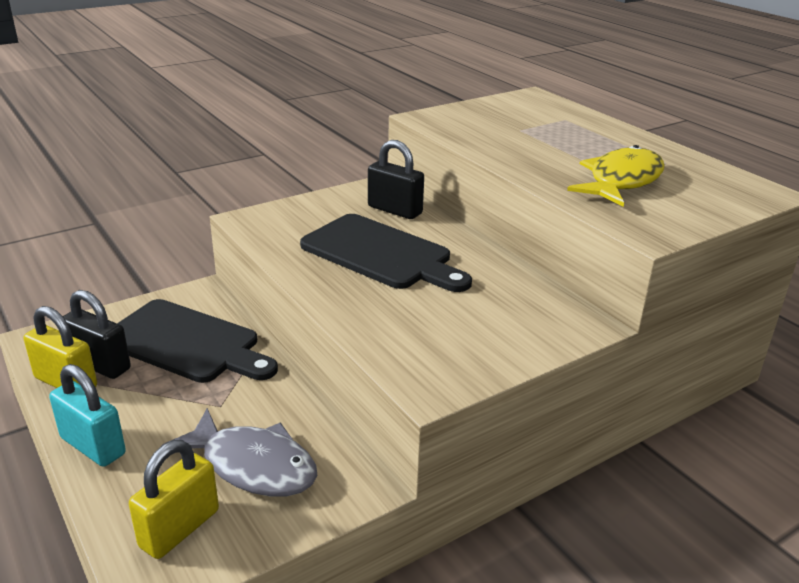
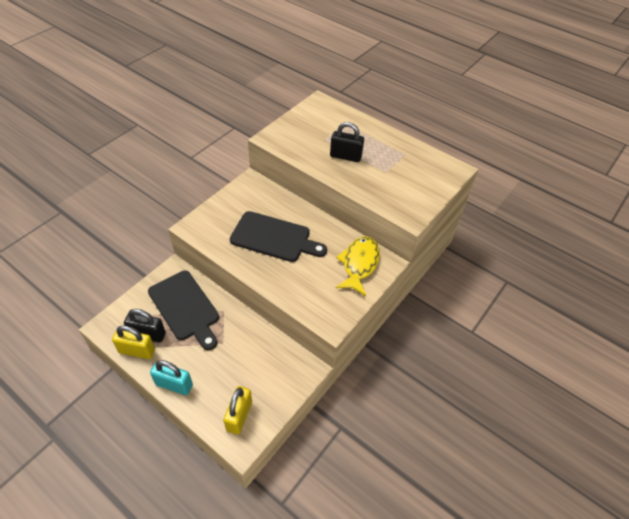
camera: 20 degrees left, 20 degrees up
(186, 343) = (185, 308): black cutting board -> black cutting board turned 45 degrees clockwise
(253, 465) = (255, 373): grey fish -> none
(394, 210) = (267, 200): black padlock -> black padlock (345, 156)
(621, 181) = (388, 176): yellow fish -> yellow fish (359, 264)

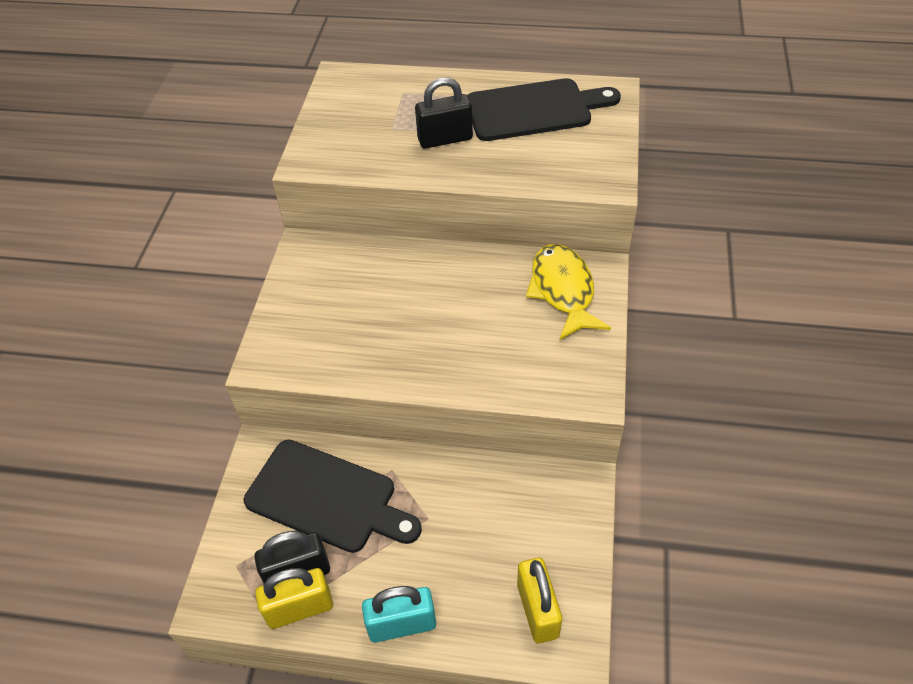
camera: 25 degrees left, 0 degrees up
(274, 238) = (409, 314): black cutting board -> black cutting board (534, 110)

